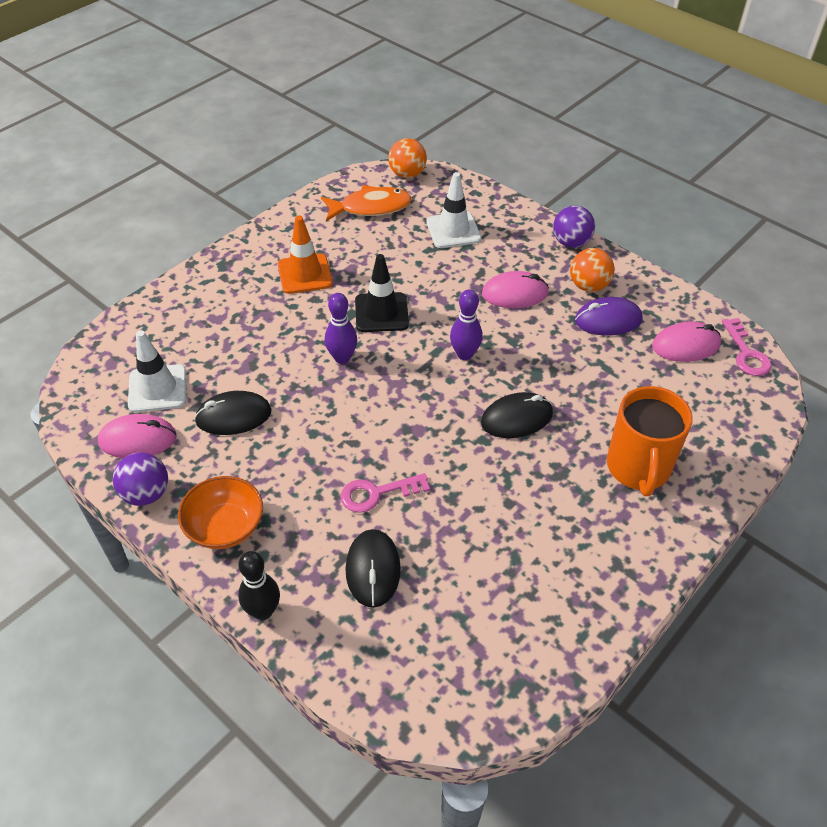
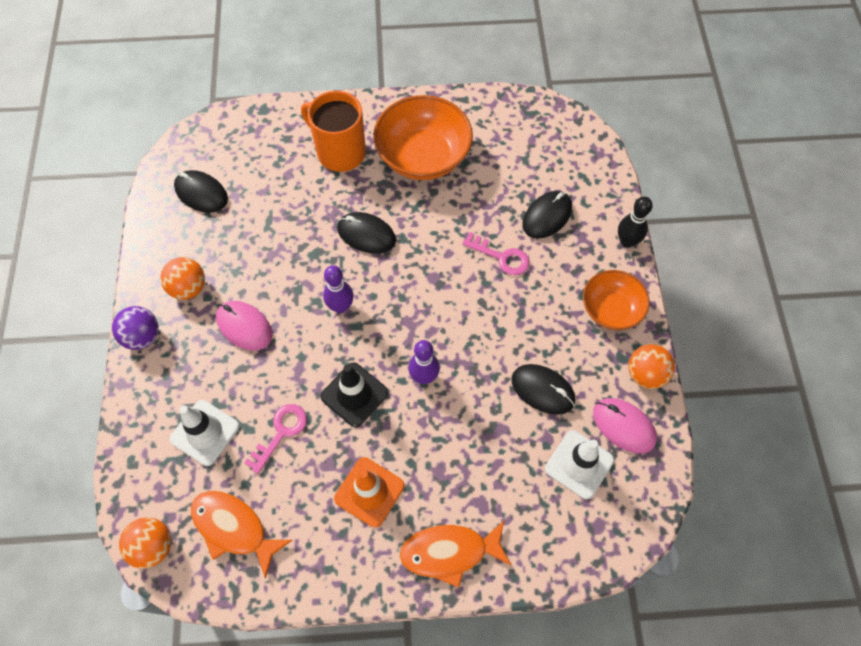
camera: 135 degrees left, 15 degrees up
(146, 494) = (645, 374): purple ball -> orange ball
(214, 282) = (449, 552): none -> orange fish
(562, 529) = (423, 156): none -> orange bowl
(608, 320) = (217, 251): purple mouse -> none
(638, 468) = (340, 152): orange mug -> orange mug turned 105 degrees counterclockwise
(686, 345) = (201, 193): pink mouse -> black mouse
(746, 353) = (177, 159): pink key -> pink key (281, 433)

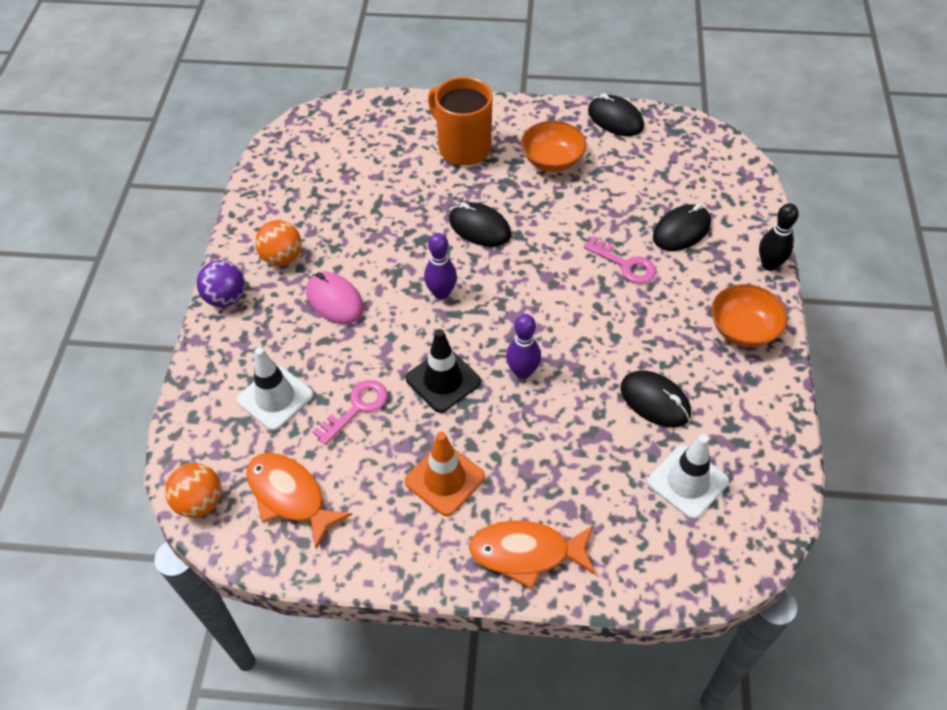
camera: 10 degrees right, 10 degrees down
(201, 193) = (311, 171): black mouse -> black mouse (615, 119)
(423, 156) = (552, 160): orange bowl -> orange bowl, size x0.62
(624, 426) = (744, 449): pink mouse -> none
(645, 374) = (776, 399): orange ball -> none

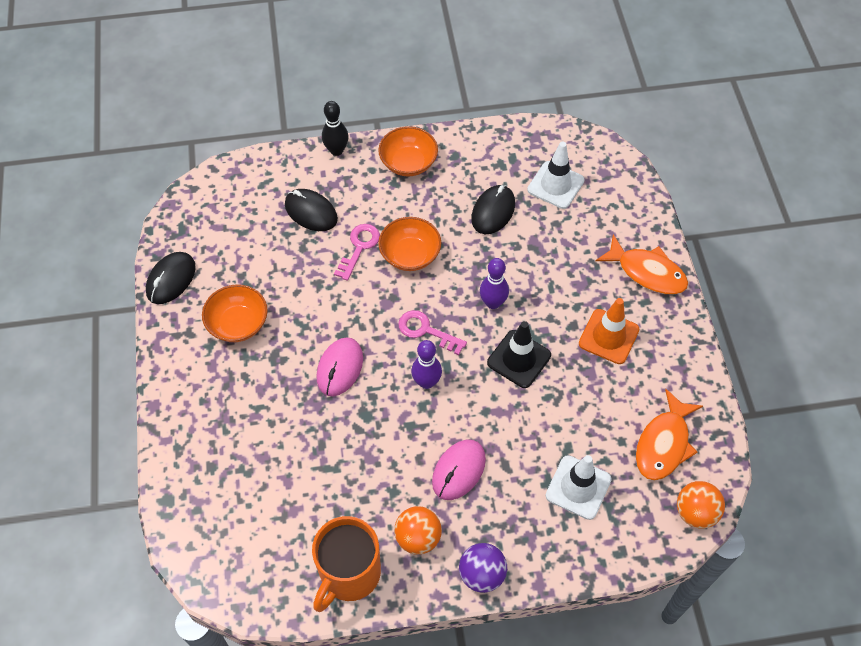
camera: 105 degrees left, 5 degrees up
(357, 408) = (566, 418): pink key -> pink key (426, 331)
(463, 148) = (232, 406): orange mug -> orange mug (349, 574)
(480, 227) = (340, 368): black mouse -> pink mouse
(526, 553) = (647, 272): orange fish -> orange fish turned 45 degrees counterclockwise
(606, 307) = (410, 255): none -> orange bowl

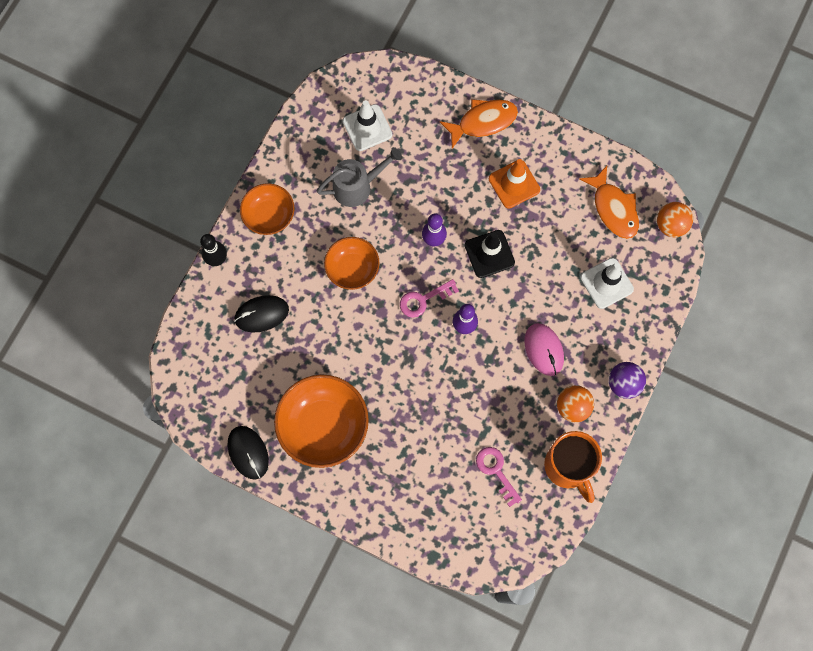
camera: 55 degrees left, 15 degrees up
(238, 324) = (323, 426): orange bowl -> orange bowl, size x1.63
(340, 368) = (411, 377): pink mouse -> none
(359, 247) = (319, 300): pink key -> pink key (496, 471)
(493, 211) = (358, 186): black mouse -> grey watering can

